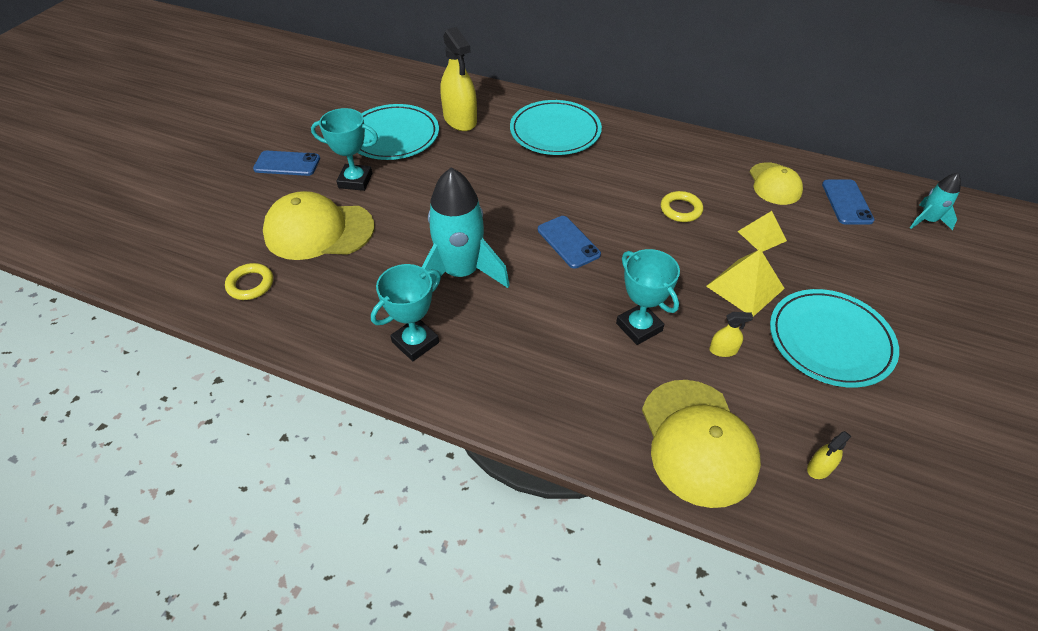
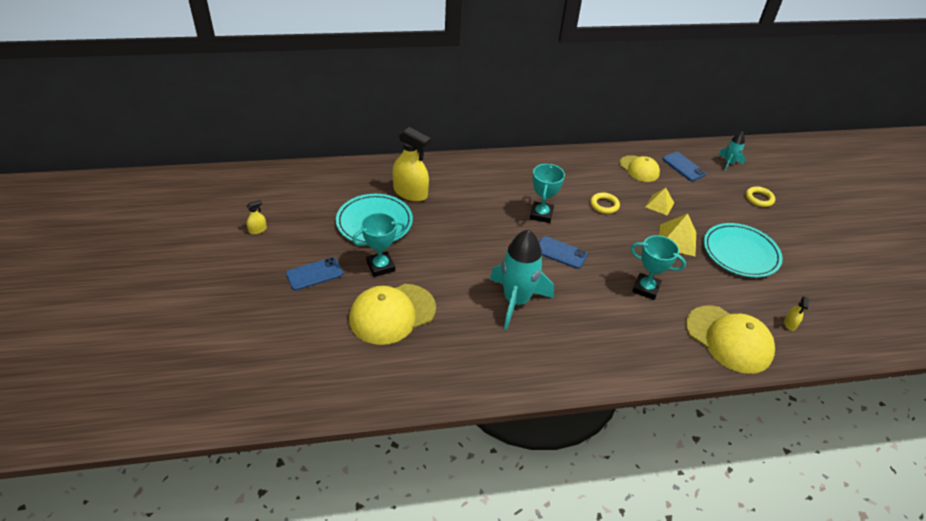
camera: 35 degrees left, 5 degrees down
(250, 284) = (383, 373): yellow ring -> yellow ring (759, 199)
(415, 342) = (532, 358): turquoise trophy -> turquoise trophy (541, 214)
(555, 131) = (483, 179): turquoise plate -> none
(723, 350) = (697, 282): yellow spray bottle -> yellow spray bottle (258, 230)

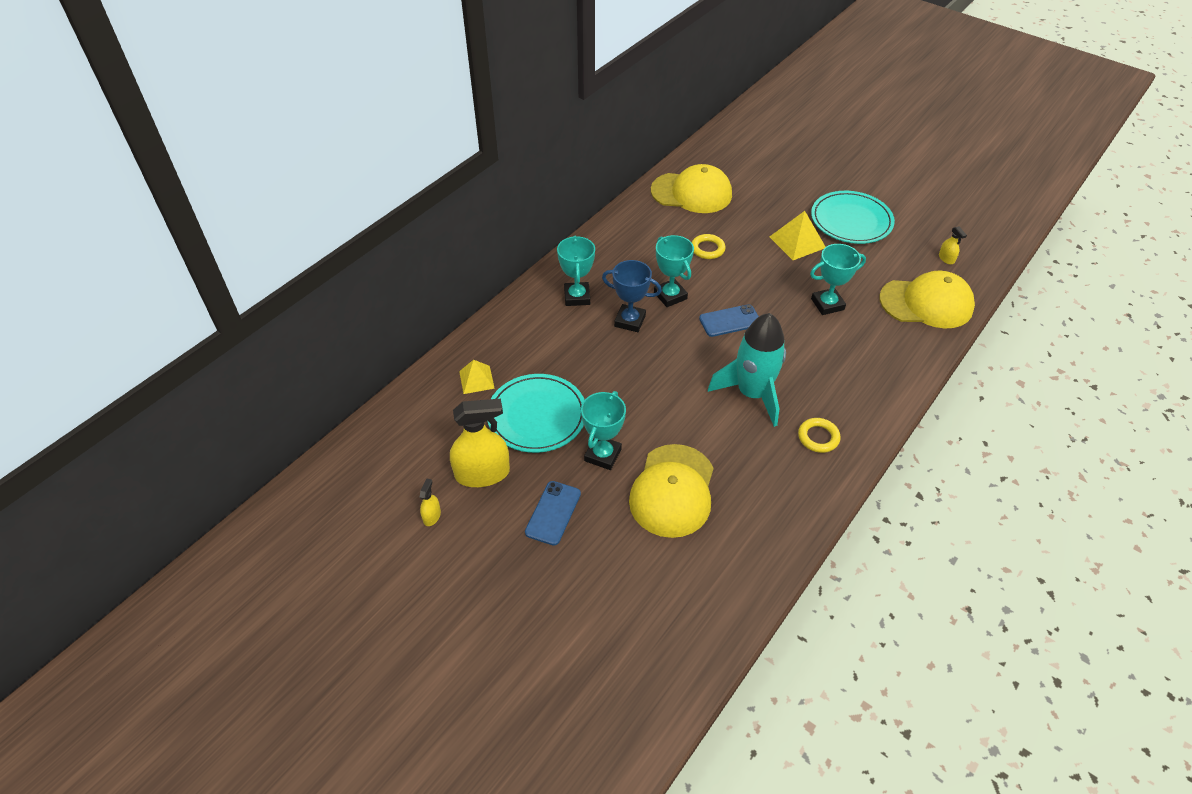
camera: 40 degrees left, 5 degrees up
(410, 192) = (529, 359): yellow spray bottle -> yellow spray bottle (482, 473)
(482, 179) = (577, 297): none -> turquoise trophy
(496, 211) = (630, 321): none -> blue trophy
(639, 169) = (691, 193): yellow cap -> yellow cap, size x1.62
(659, 204) = (747, 217): yellow pyramid -> yellow pyramid (476, 379)
(683, 167) = (722, 167): blue phone -> none
(728, 163) = (750, 140): turquoise rocket -> none
(759, 199) = (808, 160): yellow ring -> yellow ring (818, 437)

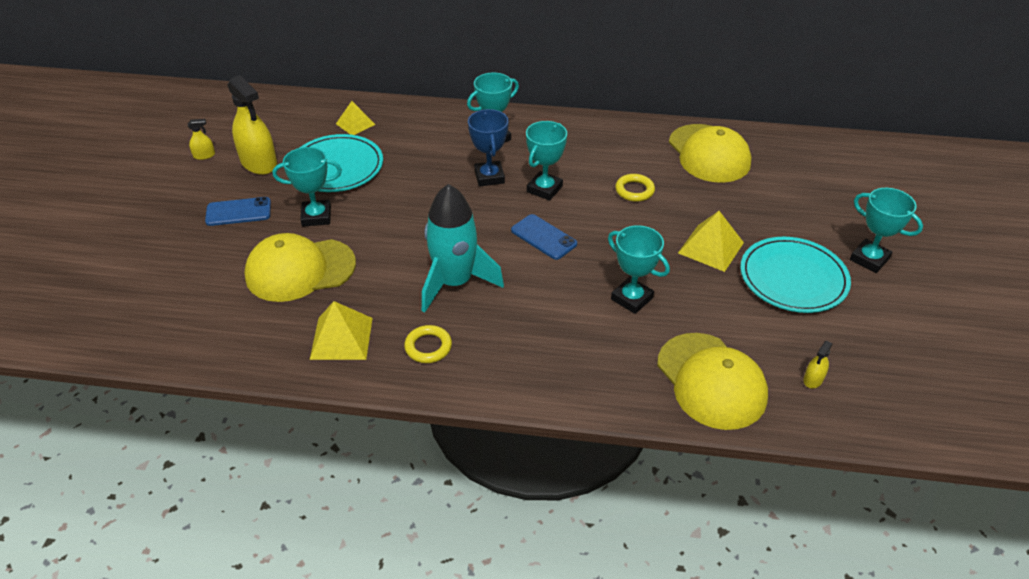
camera: 60 degrees right, 5 degrees down
(778, 489) = (341, 338): none -> yellow pyramid
(852, 180) = (869, 259): none -> turquoise trophy

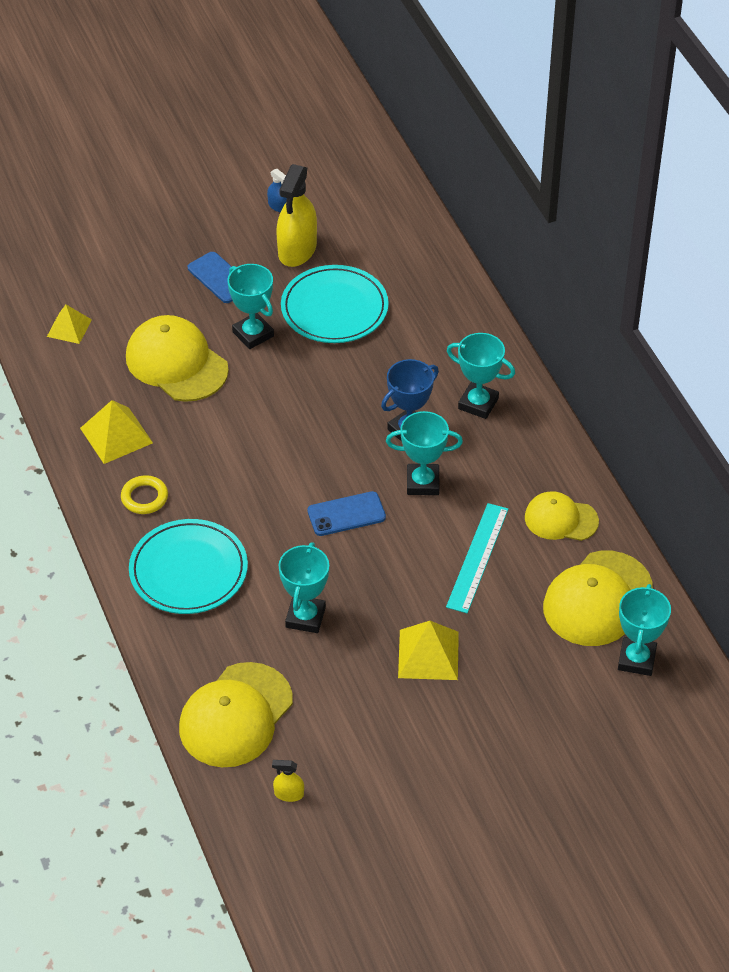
camera: 60 degrees right, 5 degrees up
(204, 155) = (278, 206): yellow spray bottle -> blue spray bottle
(355, 124) = (414, 284): yellow pyramid -> yellow pyramid (69, 328)
(455, 282) = (235, 477): turquoise rocket -> none
(543, 237) = (346, 514): blue phone -> blue phone turned 60 degrees clockwise
(627, 143) = (561, 519): none -> yellow cap
(634, 190) = (477, 557): yellow ring -> turquoise ruler
(793, 278) = (428, 739): turquoise plate -> turquoise plate (188, 570)
(869, 259) = (509, 798): turquoise trophy -> turquoise trophy (636, 659)

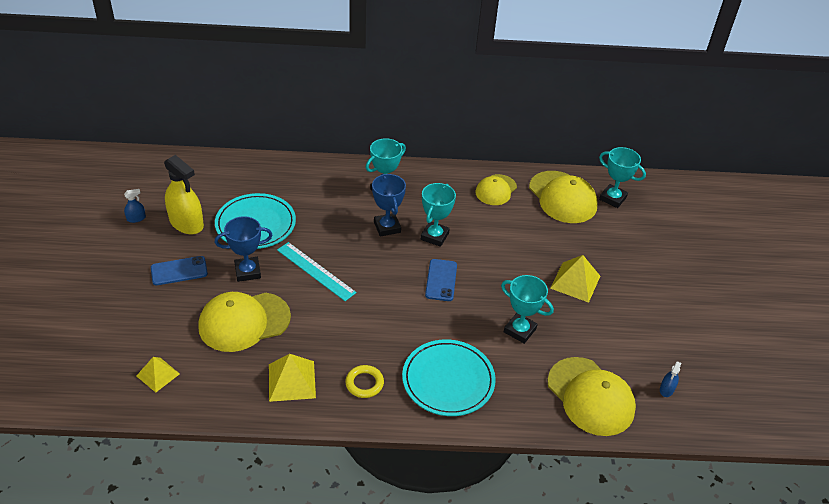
camera: 70 degrees left, 5 degrees down
(253, 334) = (247, 271): turquoise trophy -> blue trophy
(289, 794) = (666, 389): yellow spray bottle -> blue spray bottle
(477, 557) = (508, 234): turquoise ruler -> turquoise ruler (315, 271)

